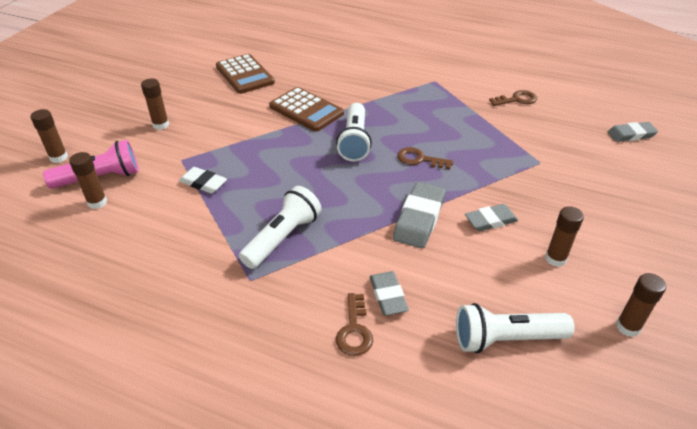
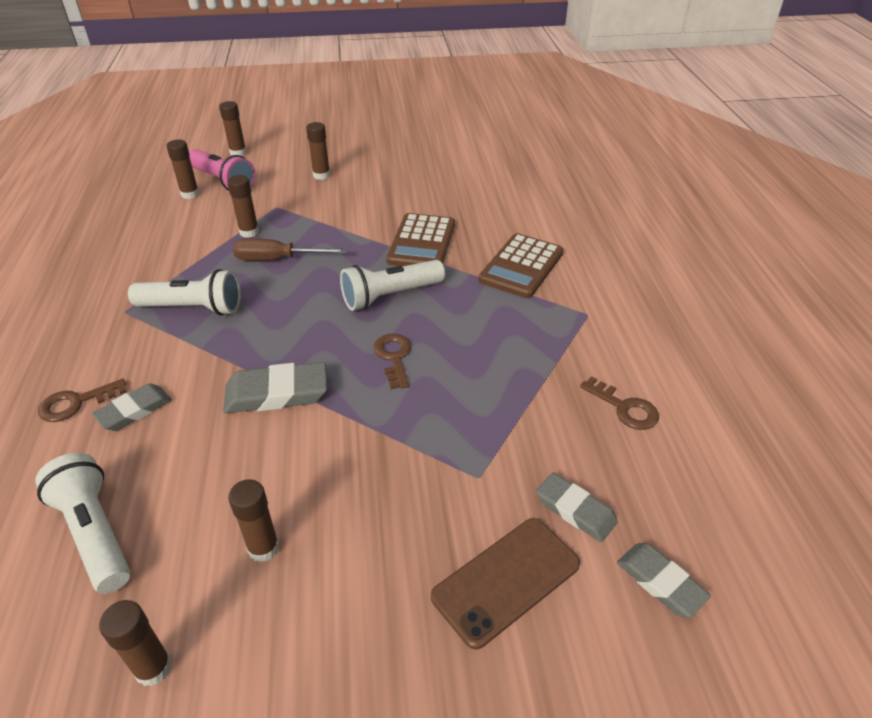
camera: 60 degrees right, 0 degrees up
(203, 183) = (249, 232): white eraser -> brown glue stick
(245, 75) = (451, 182): brown calculator -> brown calculator (521, 266)
(259, 178) = (277, 259): none -> brown screwdriver
(490, 220) = (309, 458): grey eraser -> grey eraser (575, 510)
(613, 177) = (506, 580): none -> brown phone

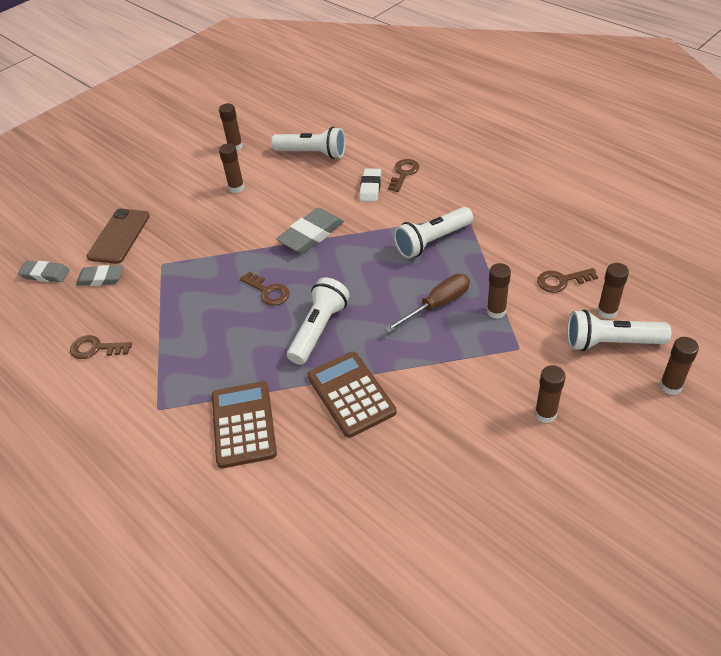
camera: 145 degrees right, 5 degrees up
(134, 410) = (370, 187): grey eraser -> white eraser
(174, 223) = (561, 281): none -> brown key
(223, 181) = (610, 343): pink flashlight -> white flashlight

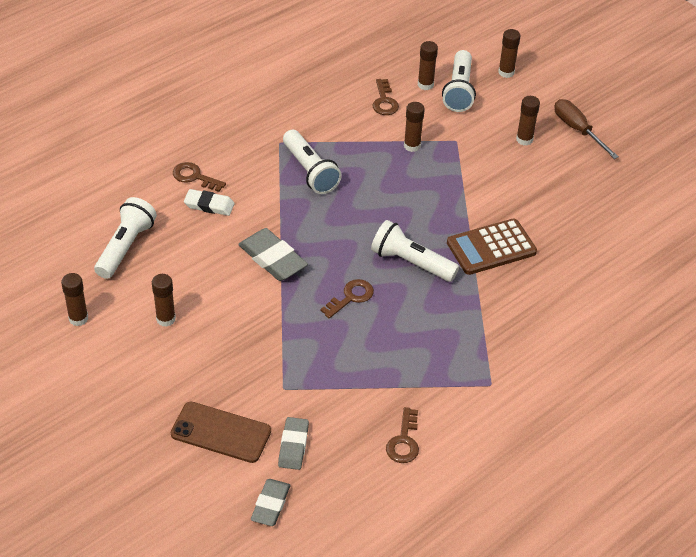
camera: 90 degrees left, 0 degrees up
(243, 424) = (516, 321): brown calculator -> none
(437, 305) = (396, 180): brown screwdriver -> brown screwdriver (577, 130)

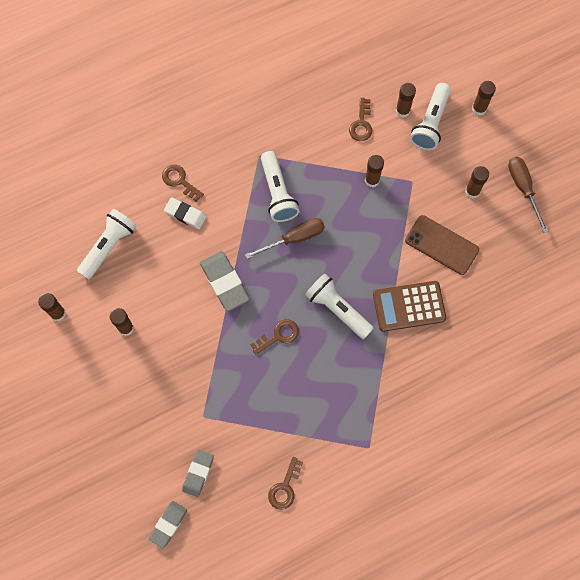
camera: 15 degrees right, 25 degrees up
(221, 432) = (145, 449): brown phone -> brown phone (441, 245)
(341, 208) = (294, 238): none -> brown screwdriver

